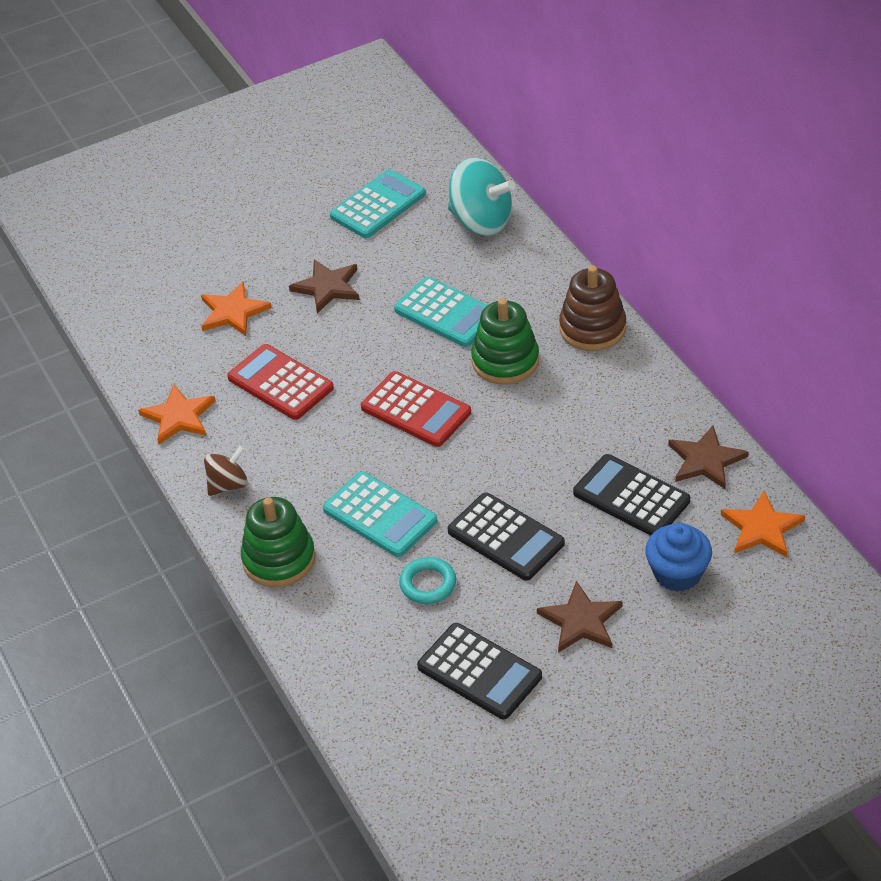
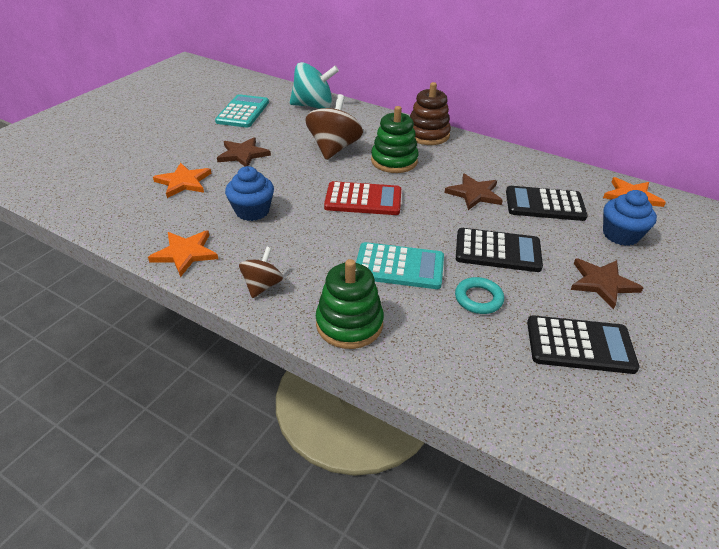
camera: 35 degrees left, 5 degrees down
(280, 383) = (252, 211): red calculator -> blue cupcake
(446, 313) = (334, 148): turquoise calculator -> brown spinning top
(705, 460) = (561, 175): brown star -> brown star (474, 194)

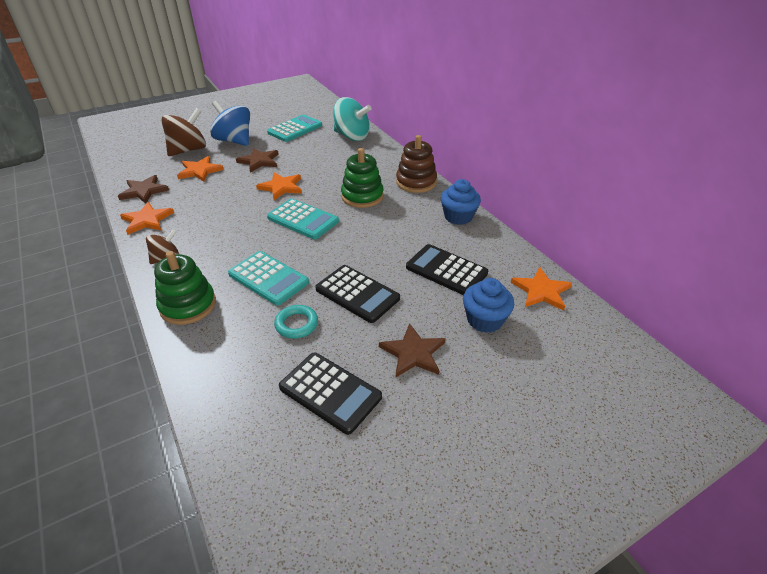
camera: 30 degrees right, 0 degrees up
(186, 140) = (234, 141): none -> blue spinning top
(252, 211) = (218, 204): blue cupcake -> blue cupcake (458, 217)
(301, 174) = (281, 187): none -> orange star
(334, 148) = (328, 174): brown spinning top -> brown spinning top (188, 150)
(363, 199) = (303, 219): red calculator -> turquoise calculator
(474, 194) = (395, 242): brown star -> brown star (144, 191)

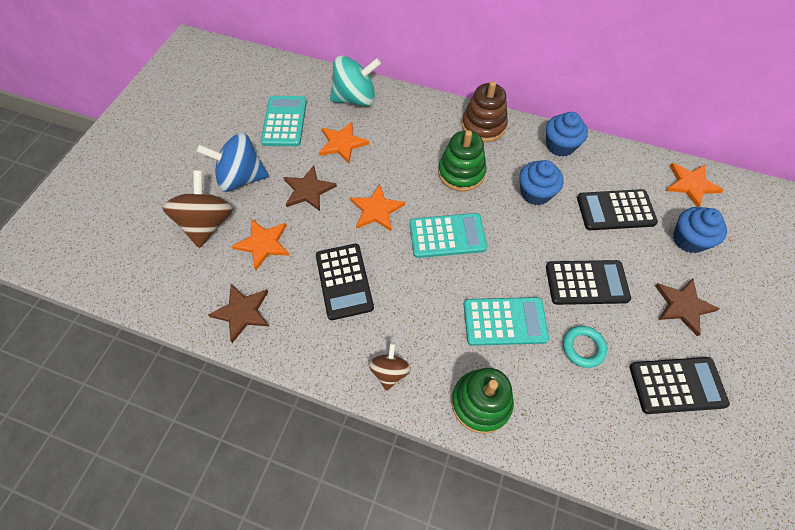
camera: 40 degrees left, 20 degrees up
(147, 220) = (303, 345): orange star -> orange star (342, 143)
(211, 207) = (344, 281): none -> black calculator
(398, 230) = (535, 193): none -> blue cupcake

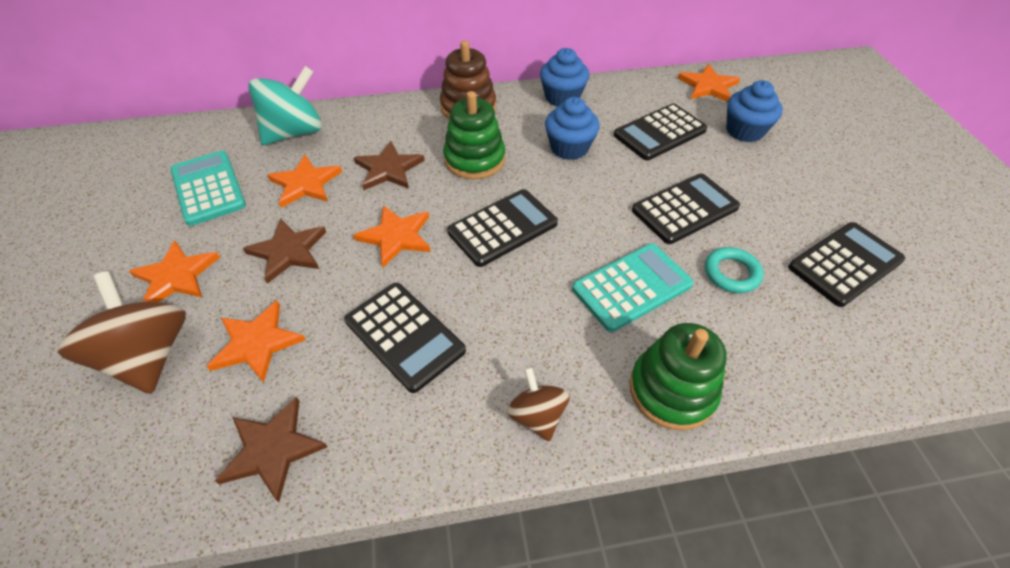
camera: 30 degrees left, 10 degrees down
(241, 178) = (176, 276): blue spinning top -> orange star
(447, 236) = (502, 228): turquoise calculator -> black calculator
(683, 306) = (788, 189): brown star -> brown star (389, 169)

